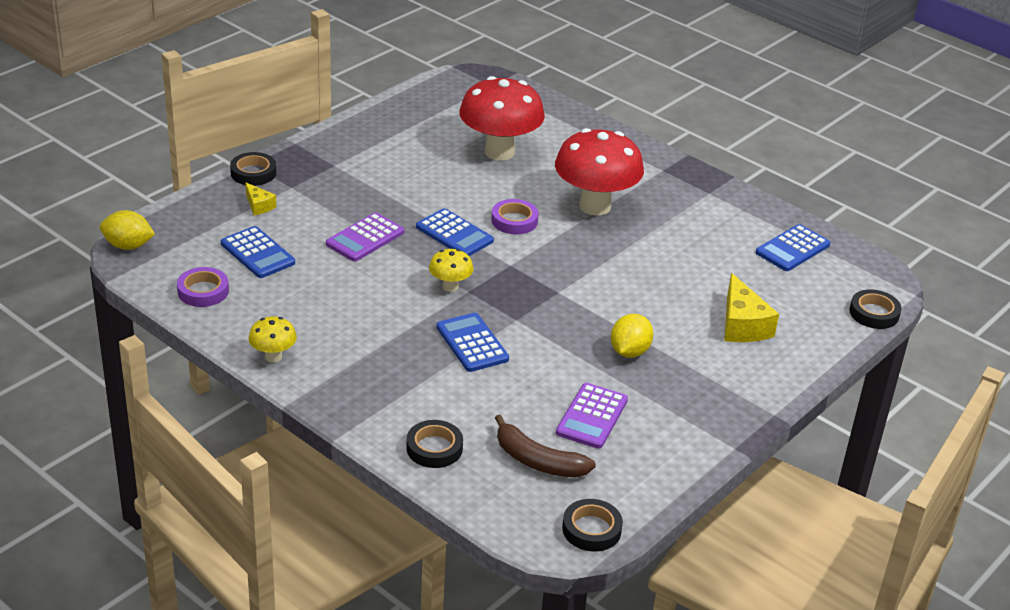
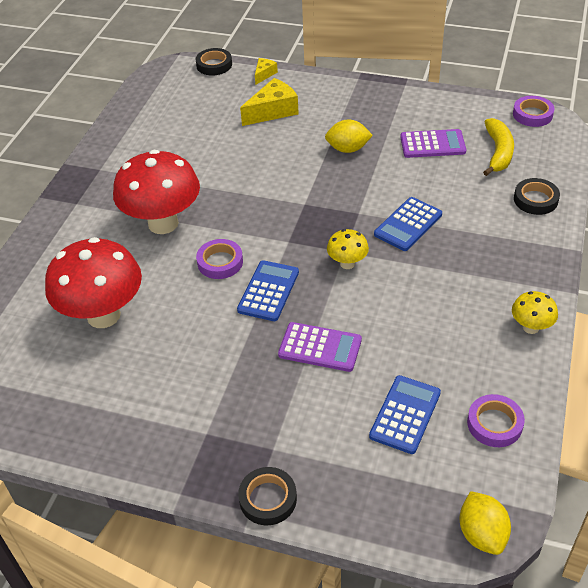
camera: 110 degrees left, 10 degrees up
(259, 206) = (326, 458): yellow cheese -> yellow cheese (264, 74)
(538, 461) = (498, 152): brown banana -> yellow banana
(591, 529) = (532, 114): black tape -> purple tape
(792, 249) = (157, 112): blue calculator -> none

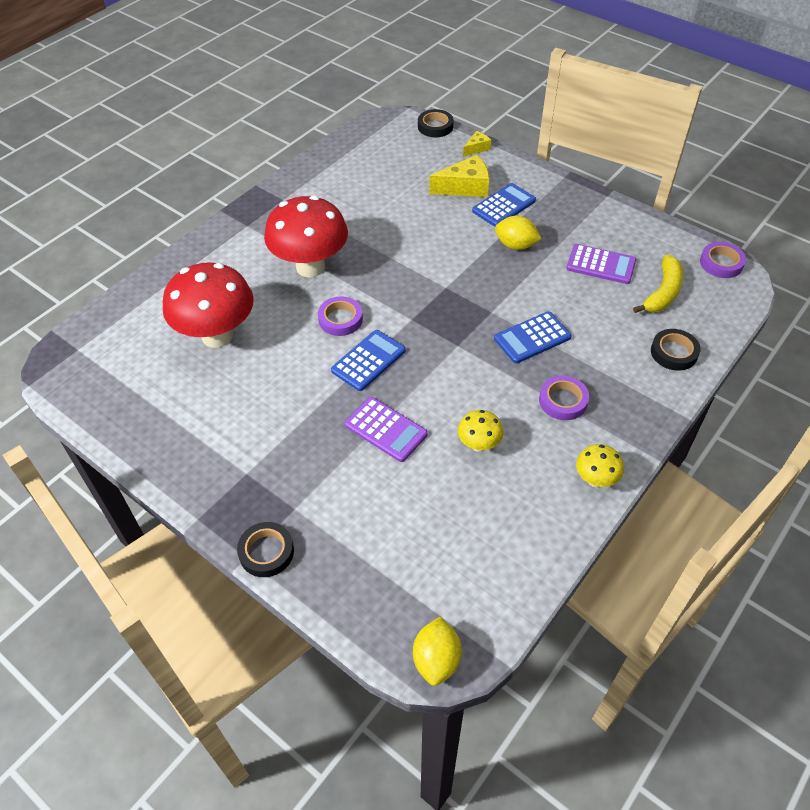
camera: 20 degrees right, 5 degrees up
(347, 263) = (454, 358): yellow mushroom -> yellow mushroom (479, 445)
(405, 414) = (428, 521): blue calculator -> blue calculator (504, 206)
(494, 424) = (507, 561): purple tape -> purple tape (563, 401)

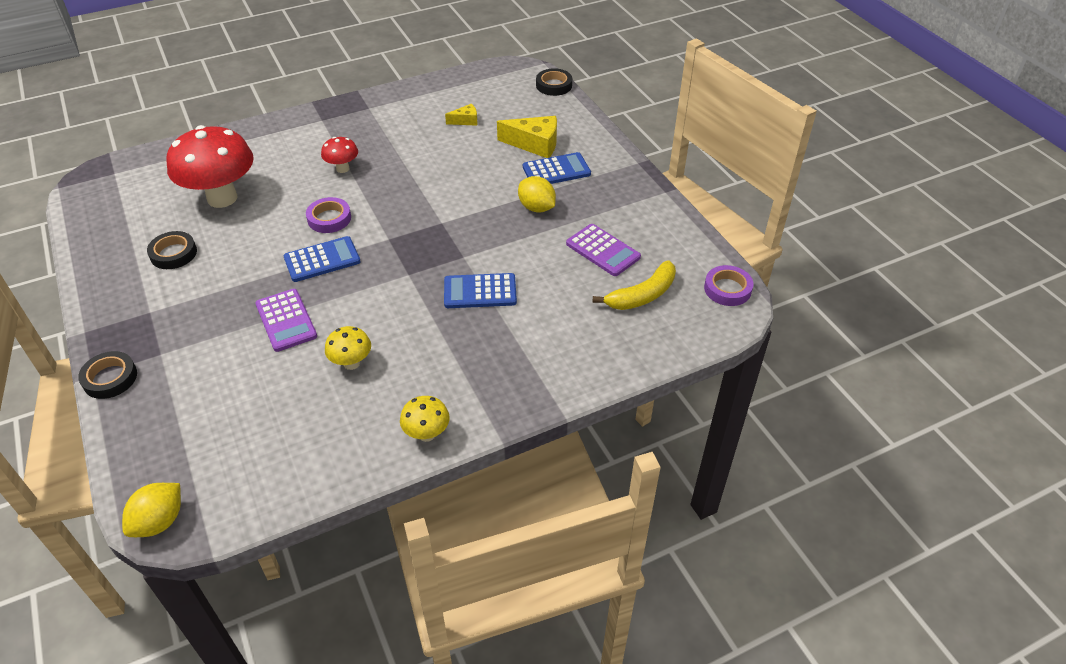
camera: 25 degrees right, 5 degrees down
(310, 267) = (342, 168): red mushroom -> red mushroom, size x0.47
(476, 148) = (575, 114): yellow cheese -> yellow cheese (465, 121)
(563, 401) = (459, 355): purple tape -> none
(674, 352) = (603, 353): black tape -> black tape (173, 253)

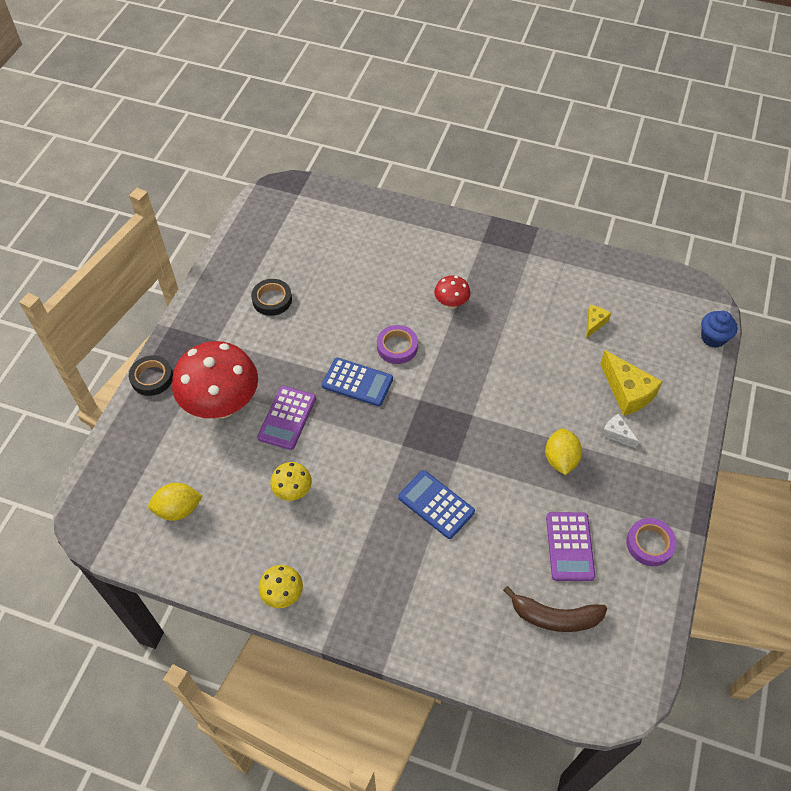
camera: 45 degrees right, 10 degrees up
(160, 521) = (87, 514): yellow lemon -> yellow lemon (178, 509)
(222, 198) = (344, 271): red mushroom -> red mushroom (222, 405)
(465, 121) = (594, 323): yellow cheese -> yellow cheese turned 90 degrees counterclockwise
(554, 85) = (713, 338): black tape -> blue cupcake
(556, 171) = (617, 434): blue calculator -> white cheese
(642, 295) = (555, 617): yellow banana -> brown banana
(727, 289) = (633, 675): purple tape -> purple tape (649, 544)

